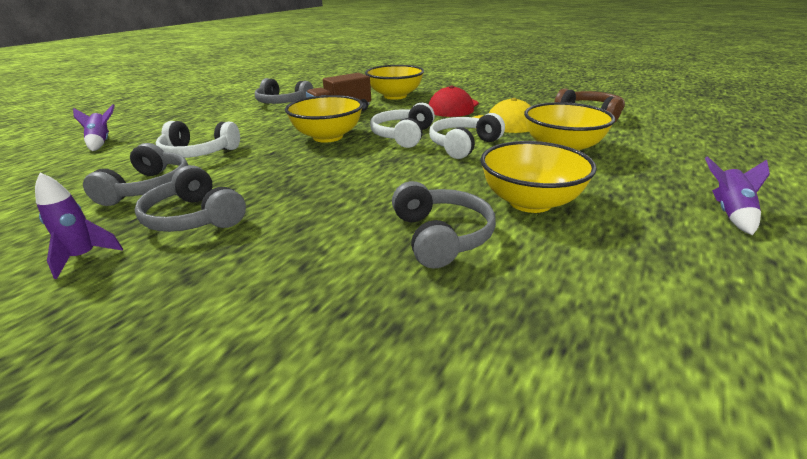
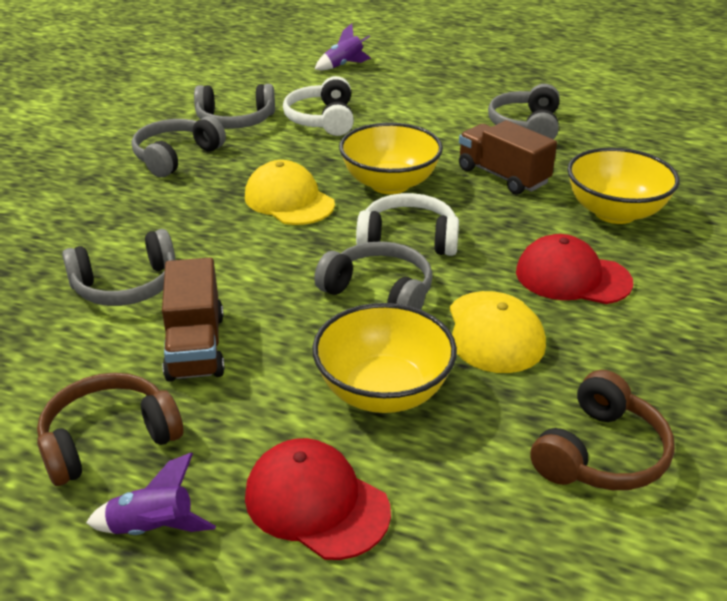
camera: 80 degrees right, 5 degrees up
(84, 257) = (120, 133): purple rocket -> none
(328, 167) = (289, 200): none -> yellow cap
(463, 145) = (379, 292): white headphones -> grey headphones
(530, 202) = (195, 346): yellow bowl -> brown truck
(656, 234) = (108, 439): none -> brown headphones
(665, 167) = (316, 503): none -> red cap

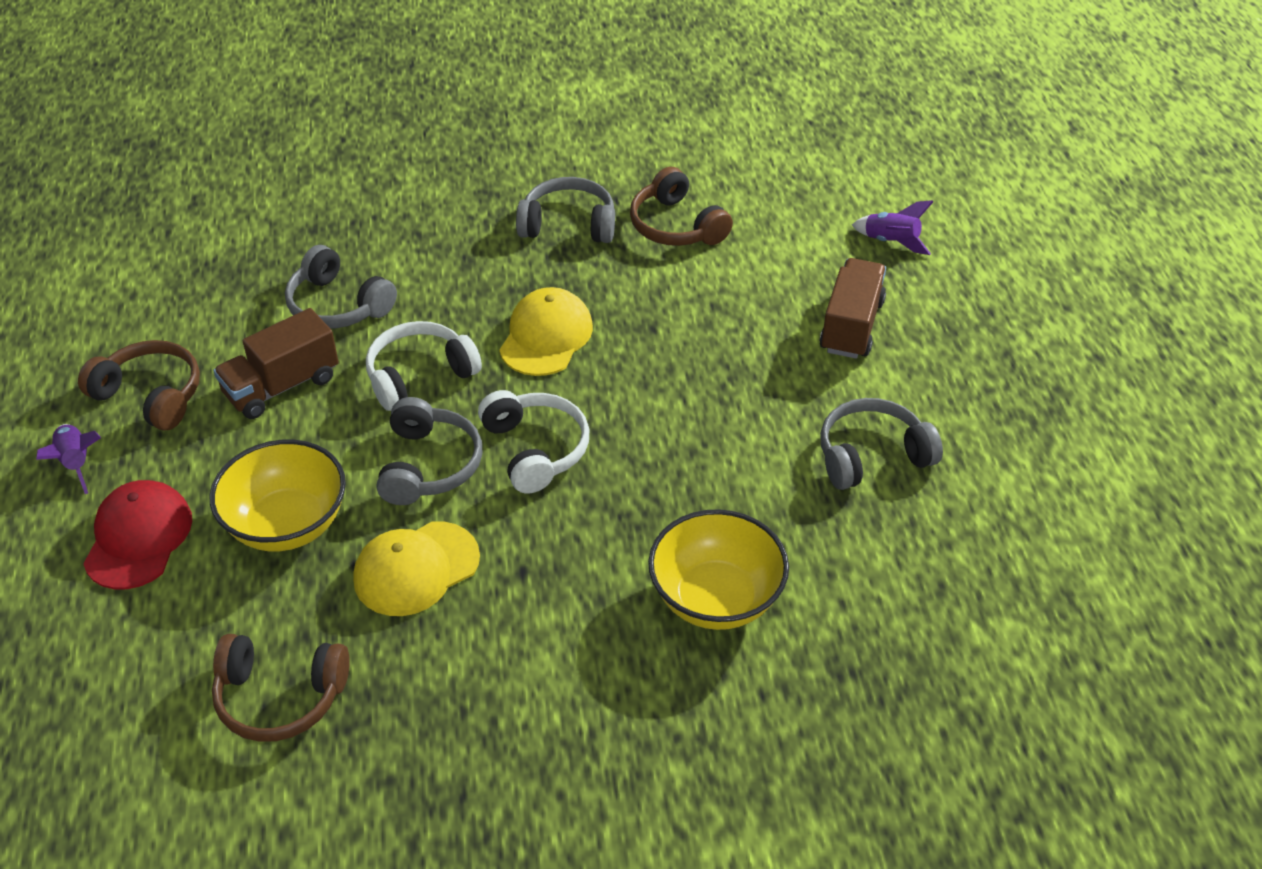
camera: 60 degrees right, 10 degrees up
(235, 121) = (676, 226): grey headphones -> brown headphones
(322, 120) = (735, 285): white headphones -> white headphones (419, 375)
(390, 184) = (635, 394): yellow bowl -> none
(503, 176) = (725, 476): brown truck -> brown truck (851, 326)
(572, 277) = (551, 599): red cap -> none

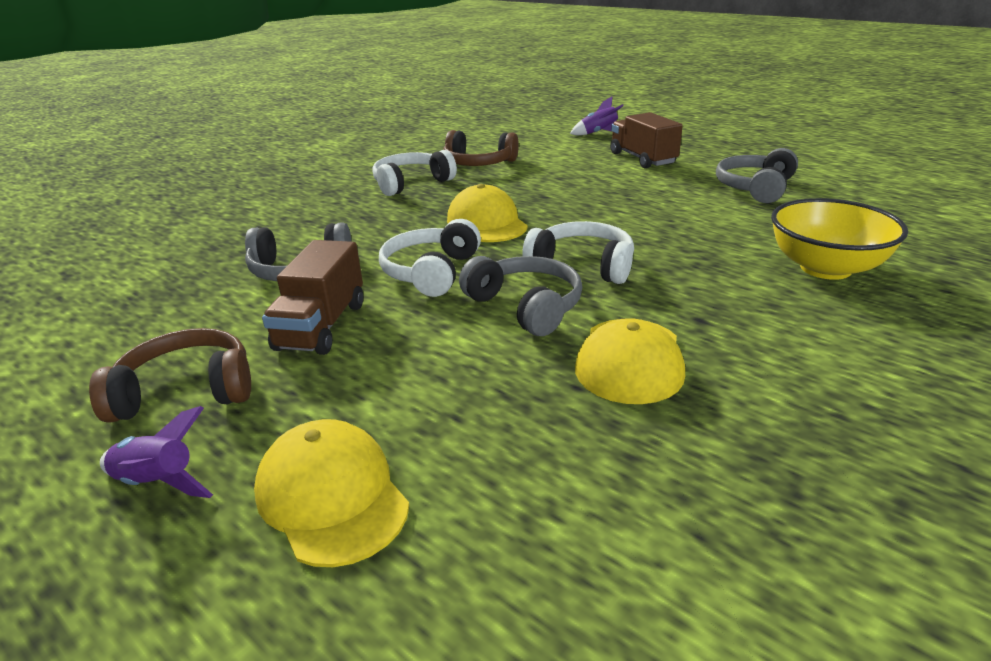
camera: 40 degrees left, 15 degrees down
(138, 538) = (332, 496): red cap -> yellow cap
(280, 698) = (700, 517): brown headphones -> none
(287, 524) = (474, 397): yellow bowl -> none
(568, 224) = (411, 183): grey headphones -> white headphones

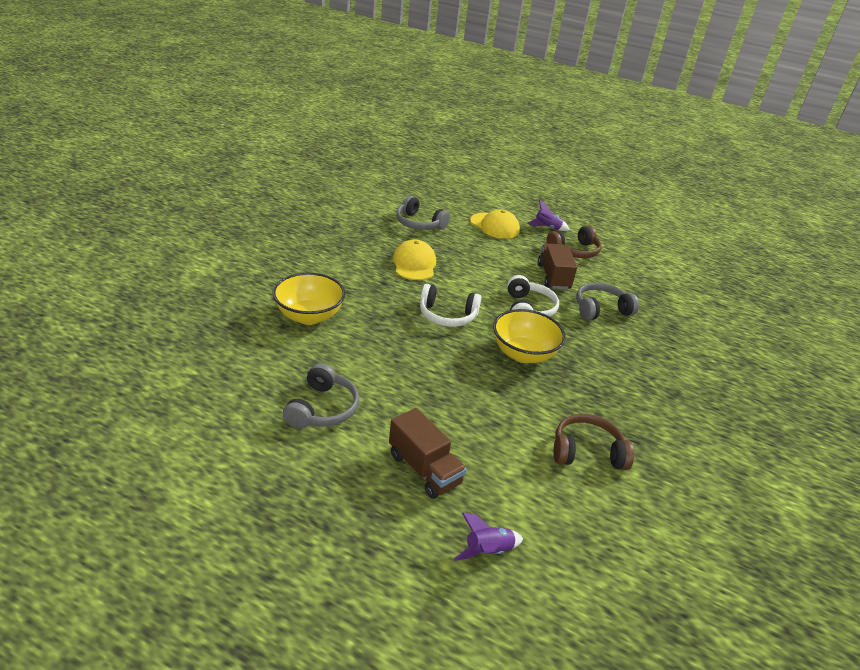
camera: 160 degrees right, 5 degrees up
(411, 183) = (620, 409): white headphones -> none
(486, 223) = (523, 354): yellow cap -> yellow bowl
(526, 306) = (467, 288): grey headphones -> grey headphones (419, 224)

